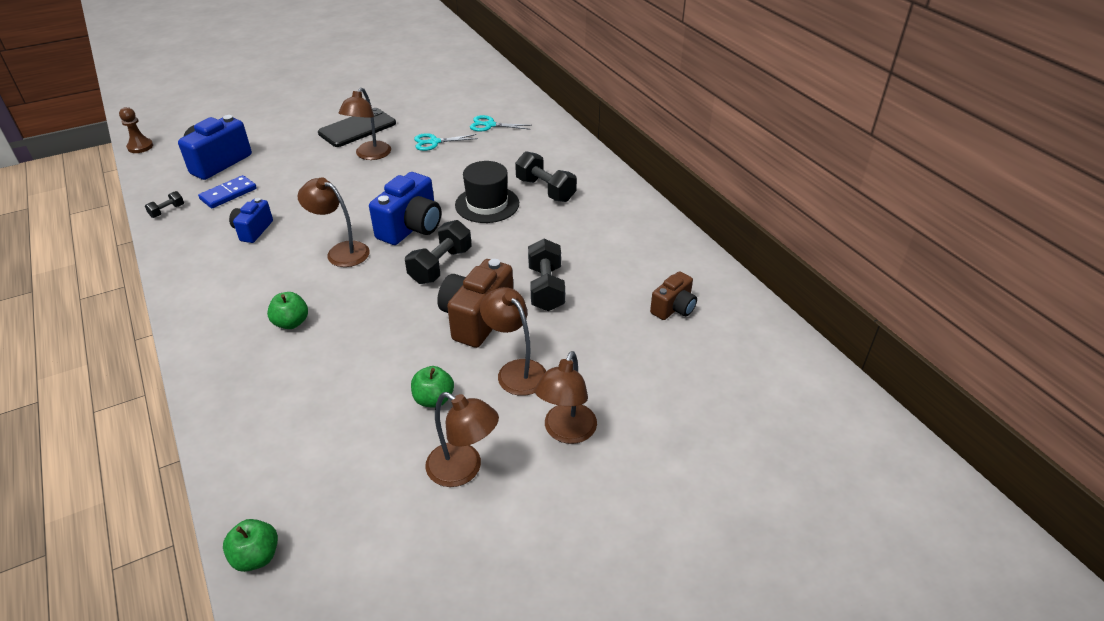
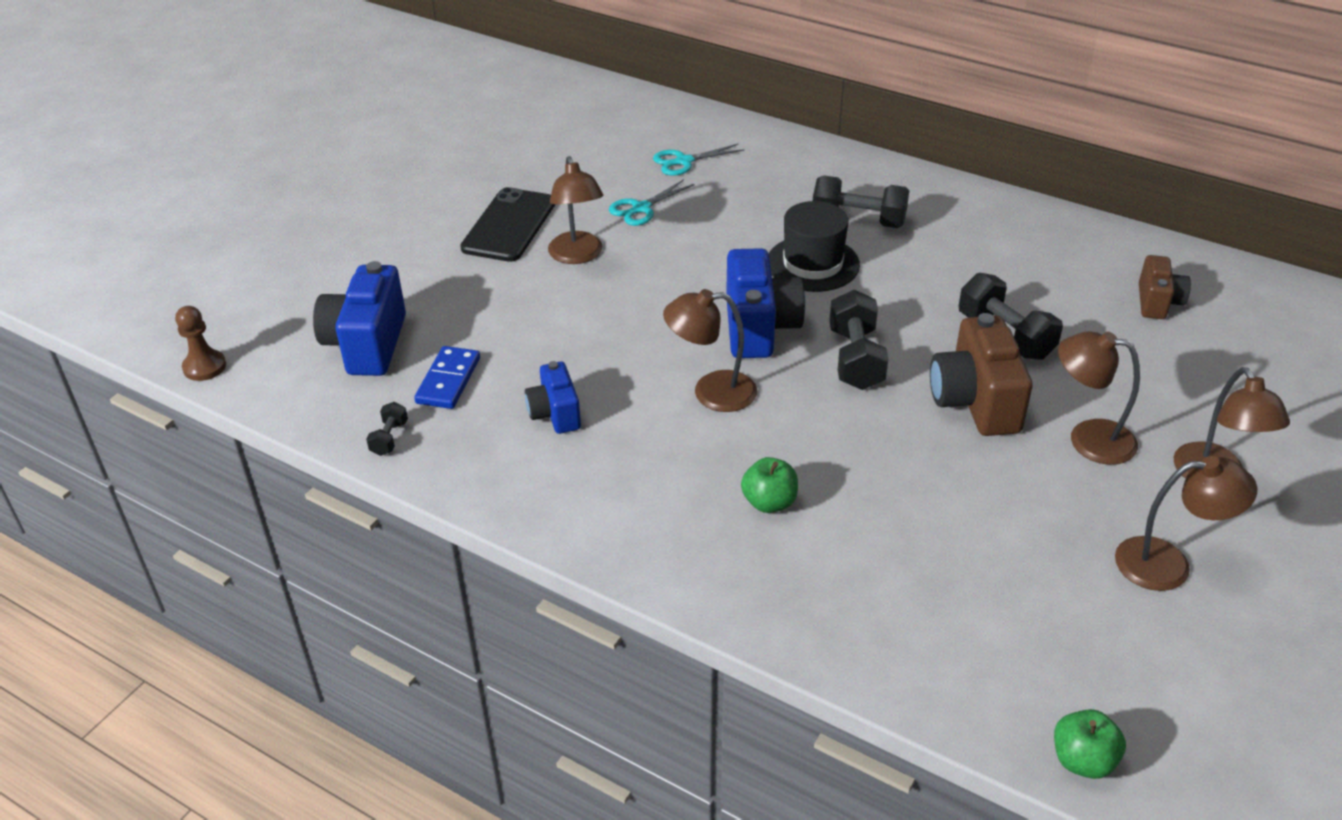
camera: 30 degrees left, 0 degrees up
(434, 399) = (1045, 509): green apple -> none

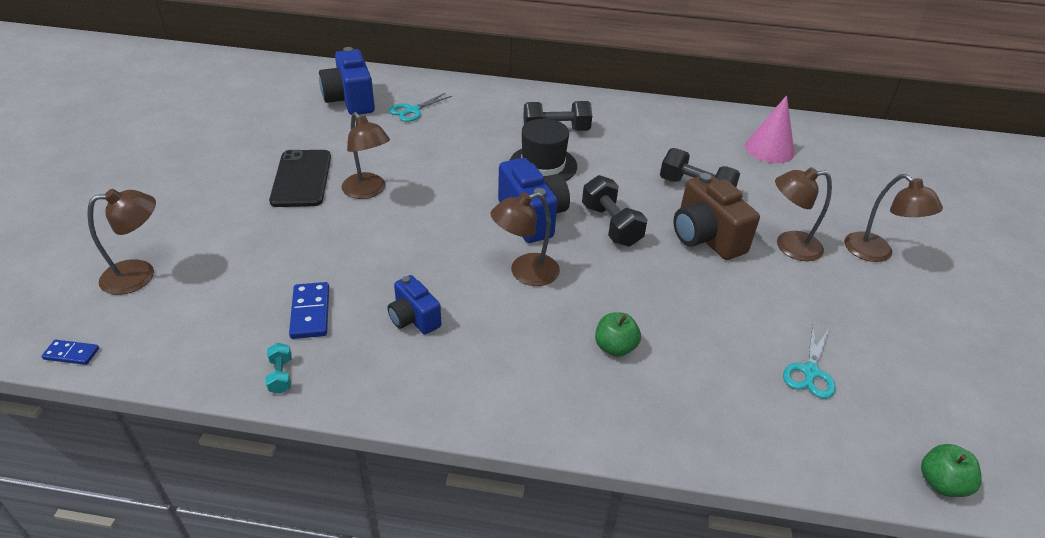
camera: 25 degrees left, 0 degrees up
(204, 367) = (71, 354): brown pawn -> blue domino
(367, 345) = (223, 298): blue camera -> blue camera (350, 101)
(389, 438) = (281, 375): black dumbbell -> turquoise dumbbell
(641, 208) = (398, 148): turquoise scissors -> turquoise scissors (810, 372)
(1157, 302) = (769, 149): brown camera -> pink cone
(1168, 564) = (891, 319): brown lamp -> brown lamp (140, 275)

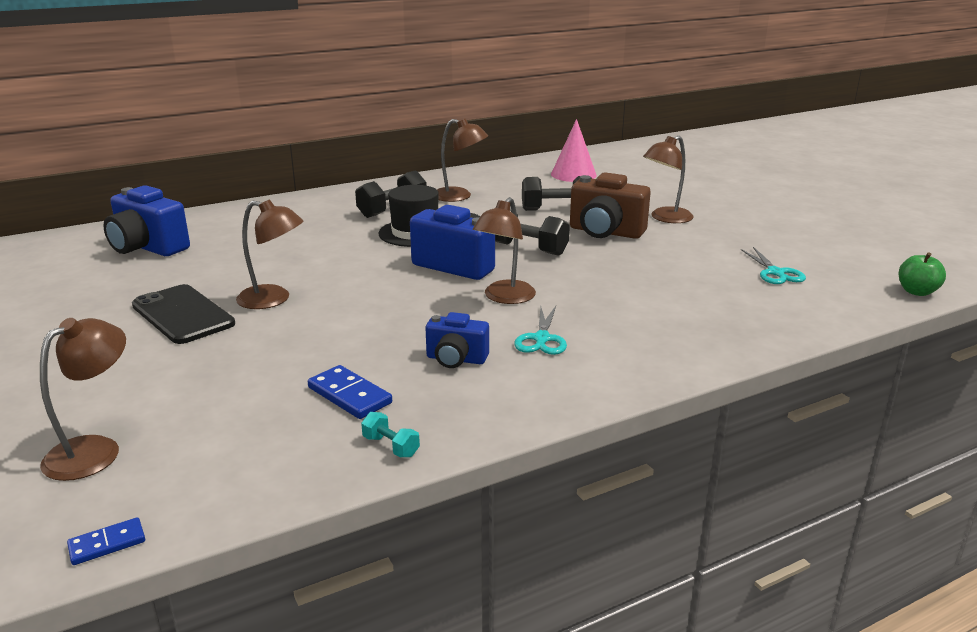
camera: 35 degrees left, 15 degrees down
(412, 110) = (230, 236): turquoise scissors -> turquoise scissors (541, 339)
(615, 347) = (639, 311): green apple -> none
(876, 253) = (721, 204): brown lamp -> brown lamp (459, 196)

